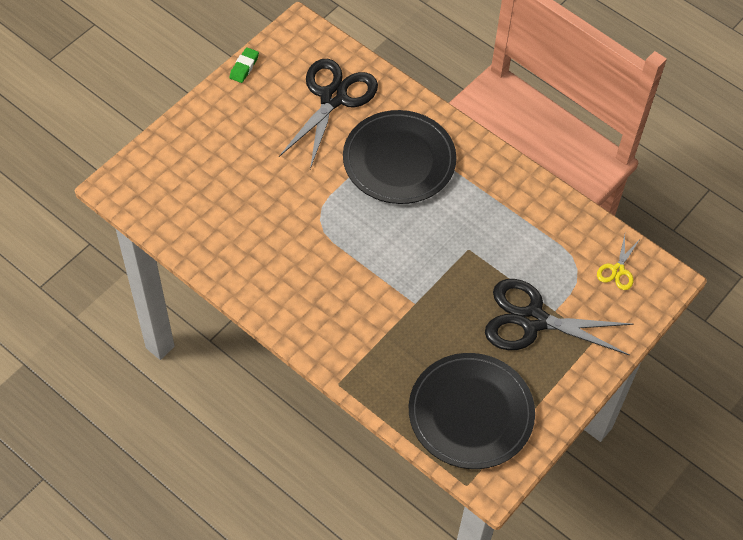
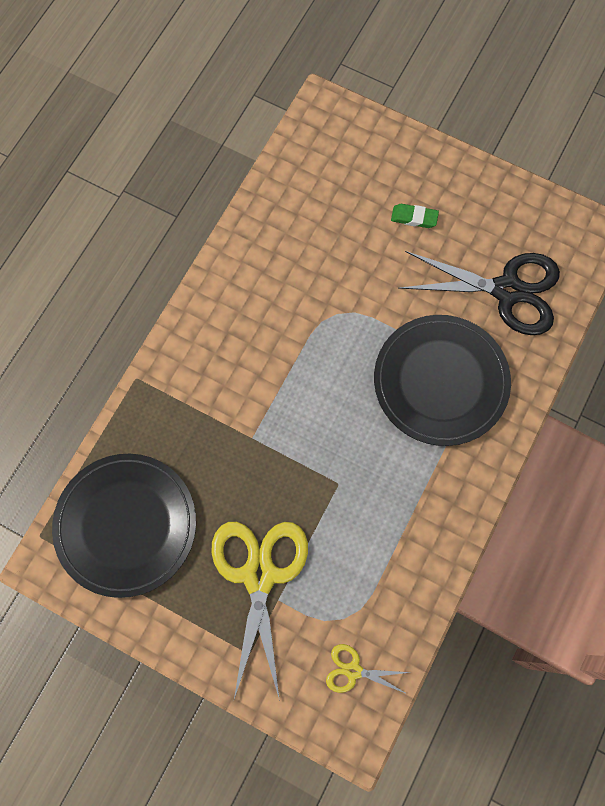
camera: 80 degrees right, 15 degrees up
(244, 67) = (519, 188): green eraser -> green eraser (414, 218)
(532, 320) = (259, 575): black scissors -> yellow scissors

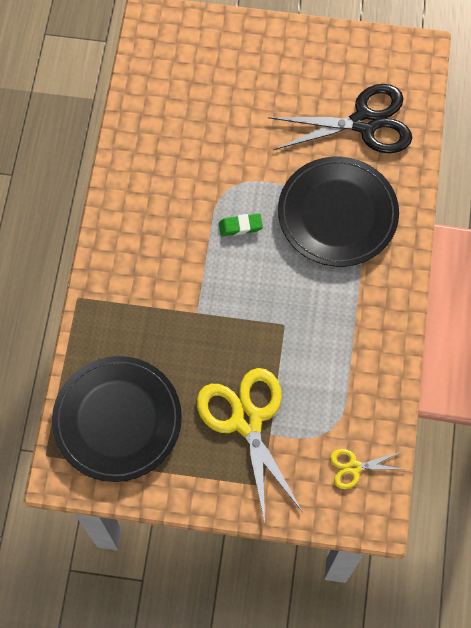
camera: 20 degrees left, 5 degrees down
(414, 218) = (264, 88): green eraser -> green eraser (240, 226)

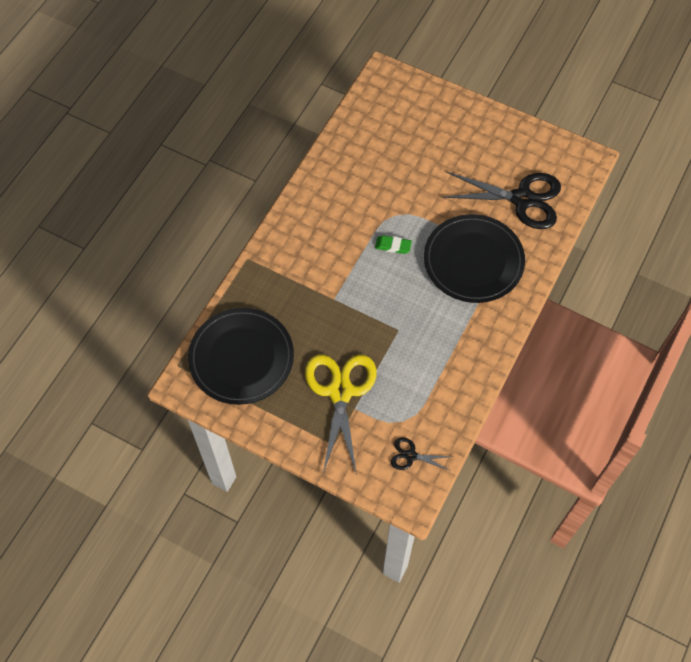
camera: 20 degrees right, 5 degrees down
(354, 467) = (411, 455): yellow scissors -> black scissors

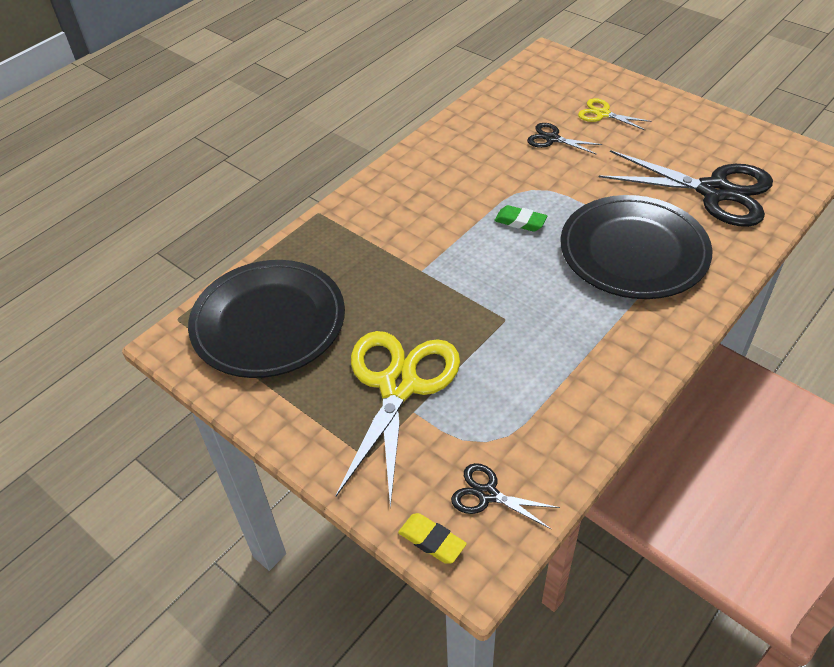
camera: 15 degrees right, 15 degrees down
(385, 490) = (432, 541): none -> yellow eraser
(402, 163) = (552, 139): none -> black scissors
(435, 132) = (602, 114): none -> yellow scissors

